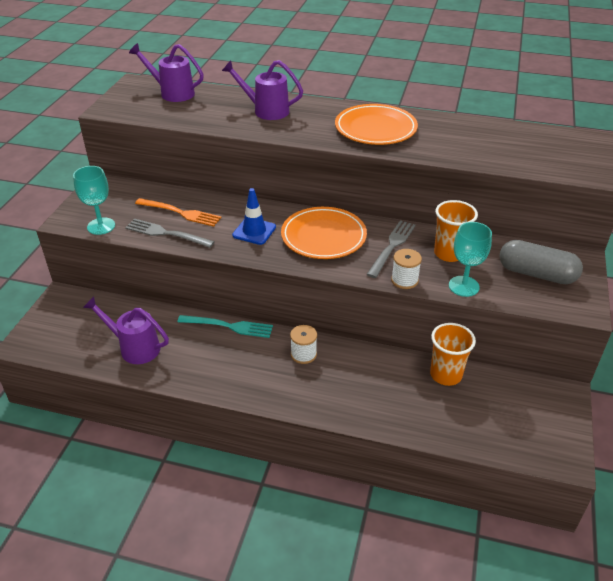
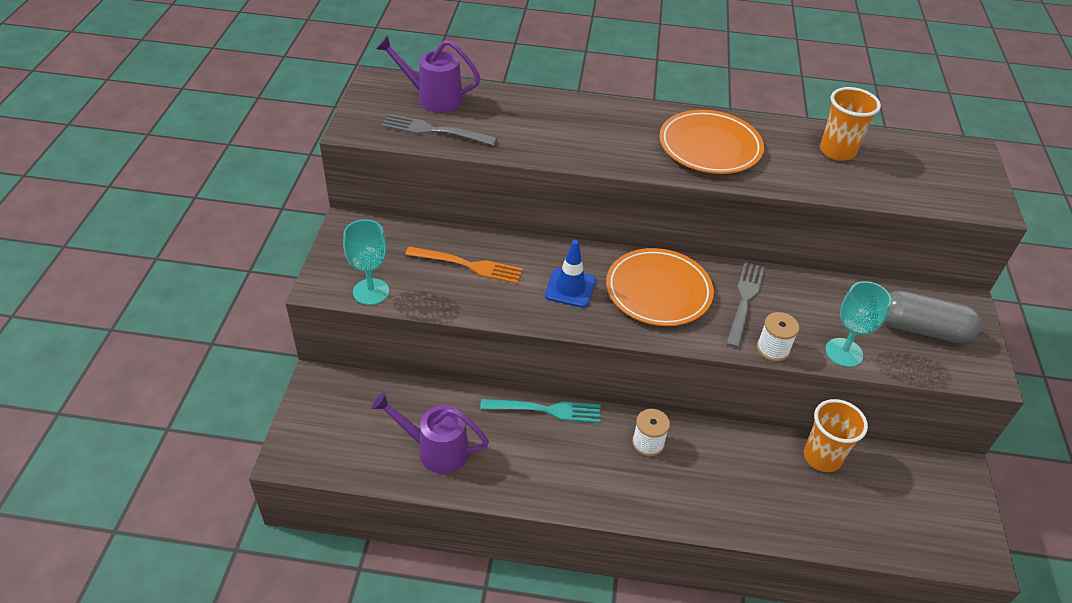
camera: 10 degrees left, 5 degrees up
(166, 233) = (460, 298): grey fork -> grey fork (434, 131)
(266, 110) = (564, 123): purple watering can -> none
(449, 253) = (814, 307): orange cup -> orange cup (837, 151)

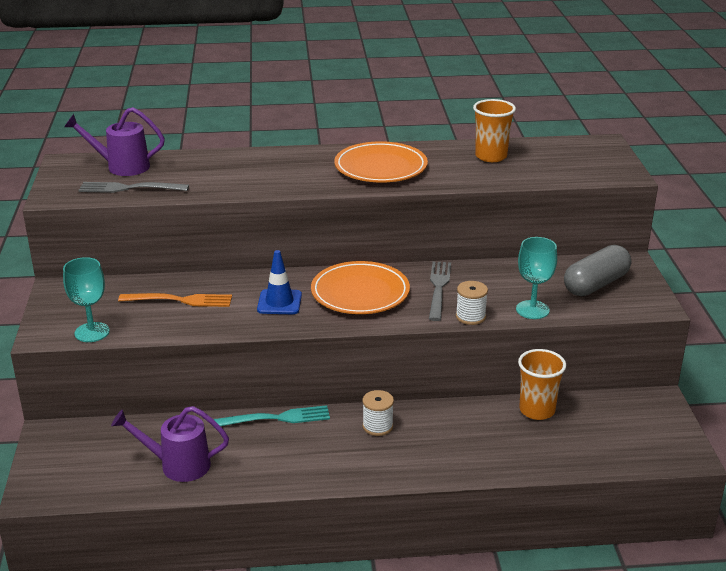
camera: 10 degrees left, 15 degrees down
(922, 329) = (596, 284): grey capsule -> grey capsule turned 45 degrees counterclockwise

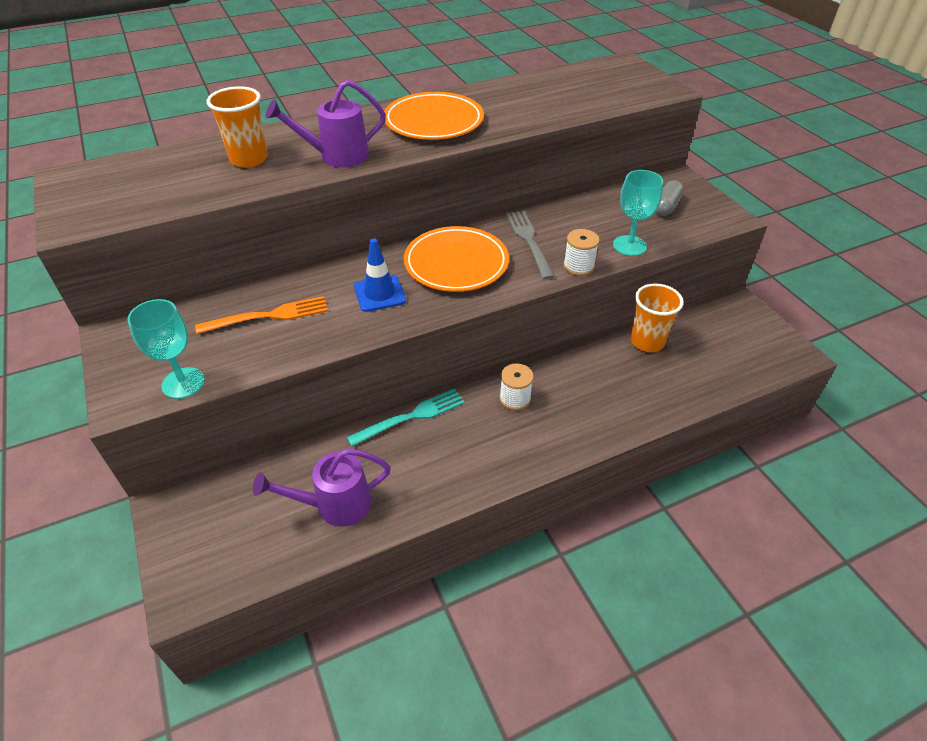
camera: 20 degrees left, 15 degrees up
(121, 167) = (140, 170): purple watering can -> purple watering can (336, 156)
(129, 188) = (164, 196): grey fork -> none
(491, 156) = (533, 92): orange cup -> orange cup (249, 159)
(596, 284) = (666, 206): grey capsule -> grey capsule, size x0.61

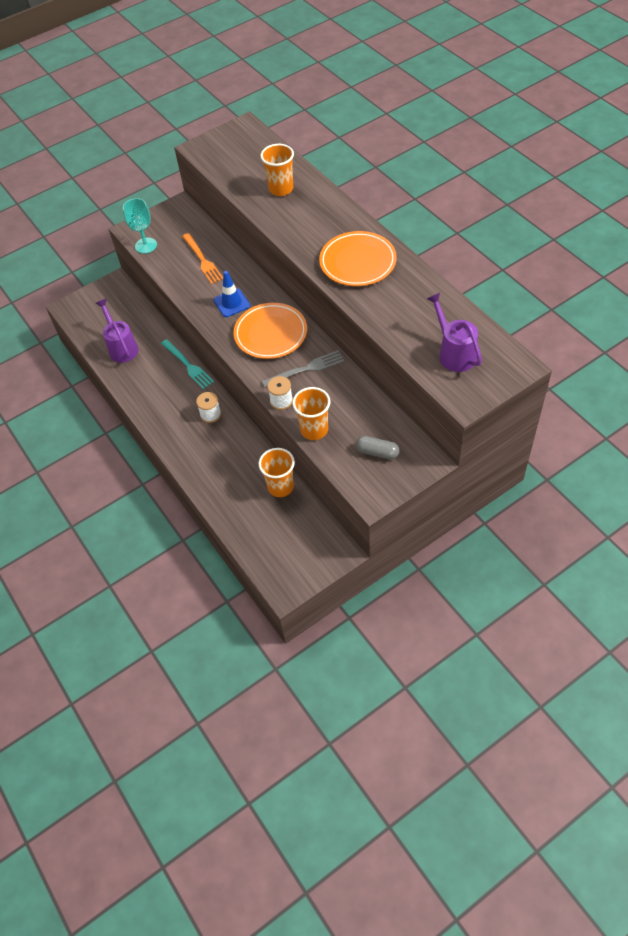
camera: 85 degrees right, 10 degrees up
(336, 156) = (294, 226): purple watering can -> purple watering can (454, 353)
(629, 246) = (314, 430): turquoise goblet -> orange cup

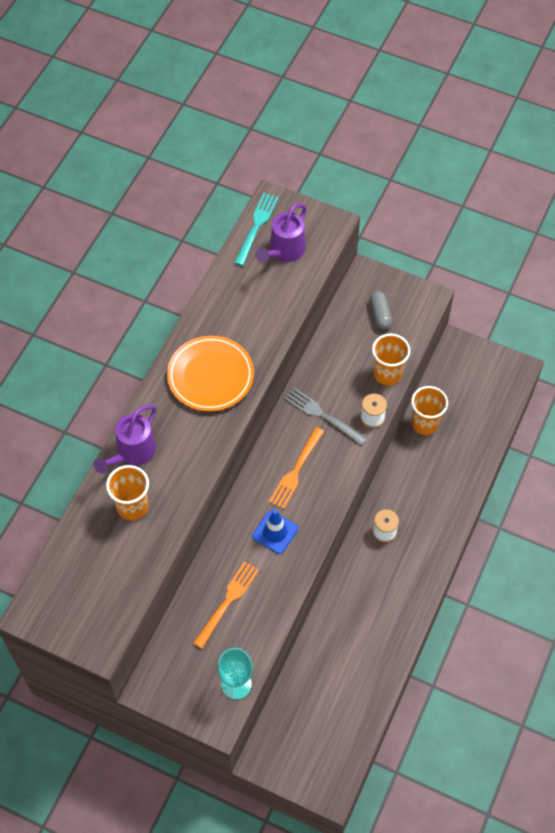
camera: 125 degrees left, 5 degrees up
(122, 347) = (352, 681): purple watering can -> purple watering can (132, 453)
(188, 365) = (336, 592): turquoise fork -> turquoise fork (256, 226)
(270, 334) = (296, 470): orange plate -> orange fork

